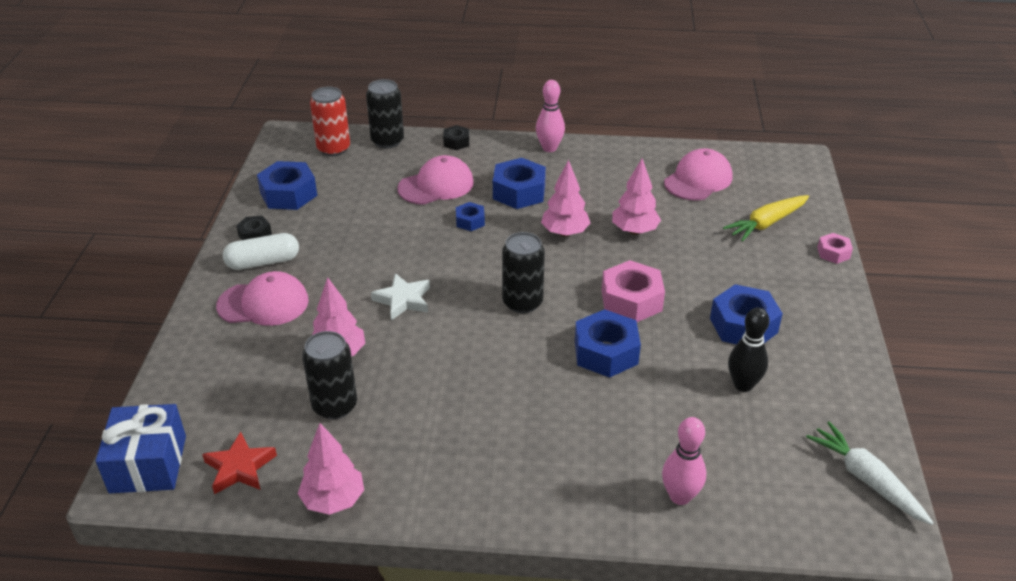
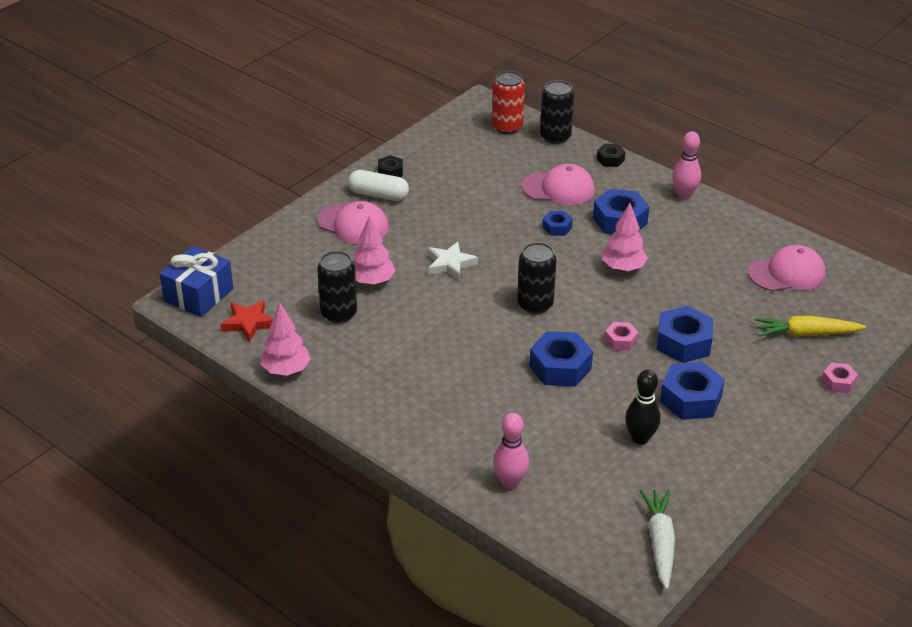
camera: 35 degrees right, 0 degrees up
(288, 194) = (441, 150): blue nut -> blue nut (683, 342)
(631, 300) = (620, 340): pink nut -> pink nut, size x0.54
(634, 231) = (682, 290): pink tree -> none

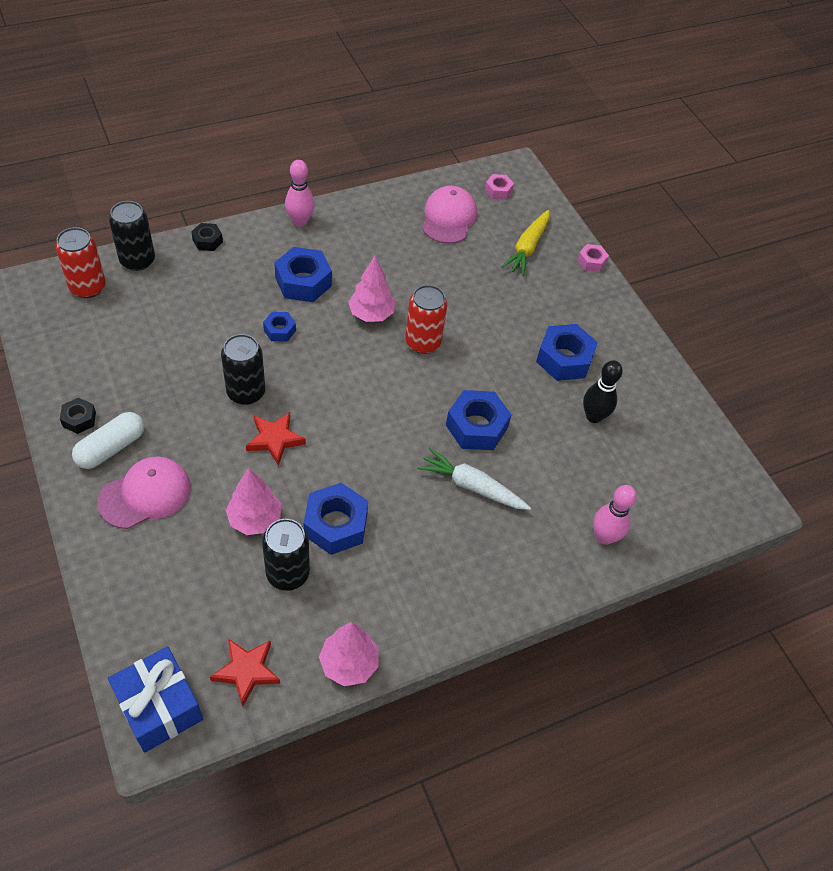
camera: 70 degrees left, 15 degrees up
(450, 264) = (275, 440): white star -> red star
(535, 304) = (380, 402): black can -> black can (246, 392)
(558, 188) = (221, 299): pink cap -> none
(620, 340) = (466, 366): pink nut -> pink nut (498, 190)
(622, 306) = (423, 342): none -> red can
(660, 543) = (716, 465): white carrot -> white carrot (472, 486)
(683, 342) = (493, 327): blue nut -> blue nut (335, 524)

